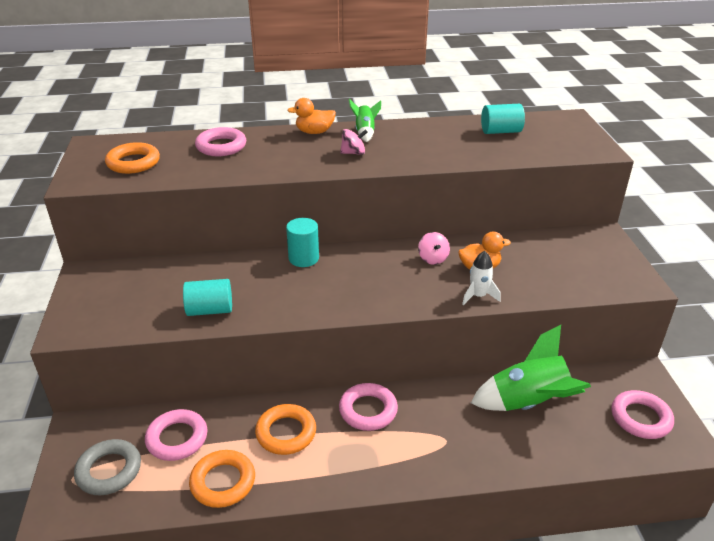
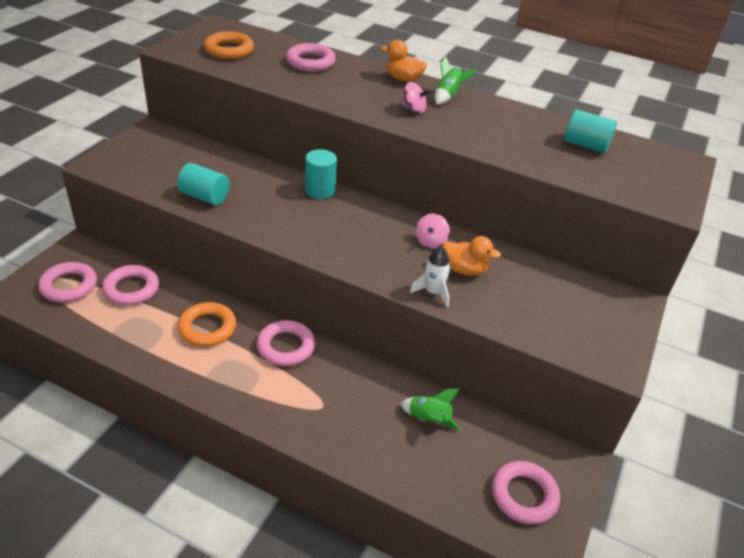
camera: 30 degrees right, 5 degrees up
(109, 471) = (69, 286): grey ring -> pink ring
(223, 482) = (129, 337): orange ring -> none
(528, 403) = (428, 419): green rocket -> green rocket, size x0.51

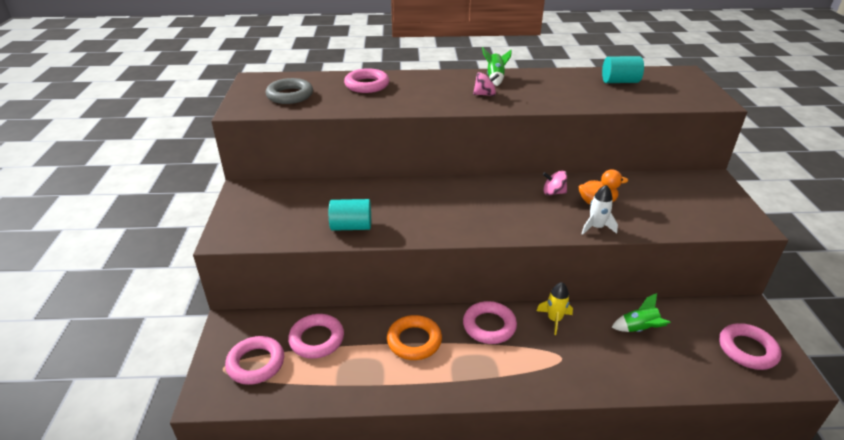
camera: 25 degrees left, 5 degrees down
(229, 50) = (290, 95): orange ring -> grey ring
(320, 190) = (435, 187): turquoise cylinder -> none
(353, 370) = (554, 319): none -> yellow rocket
(403, 79) = (449, 76): orange duck -> none
(430, 241) = (553, 192): pink spinning top -> pink spinning top turned 105 degrees clockwise

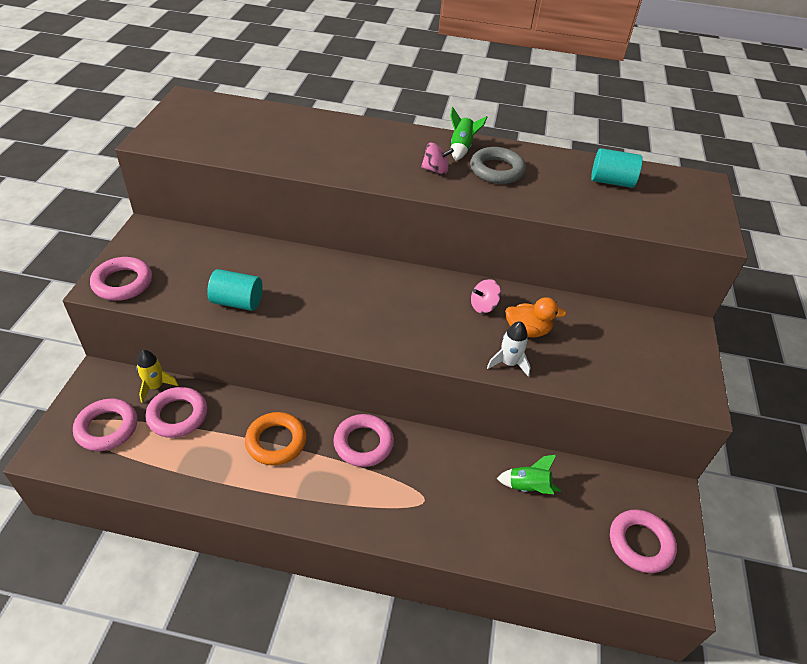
camera: 10 degrees right, 10 degrees up
(290, 95) = (214, 130): grey ring -> grey ring (496, 170)
(367, 85) = (307, 130): pink ring -> pink ring (122, 283)
(553, 192) = (483, 306): pink spinning top -> pink spinning top turned 45 degrees counterclockwise
(554, 319) = (438, 453): yellow rocket -> yellow rocket (155, 386)

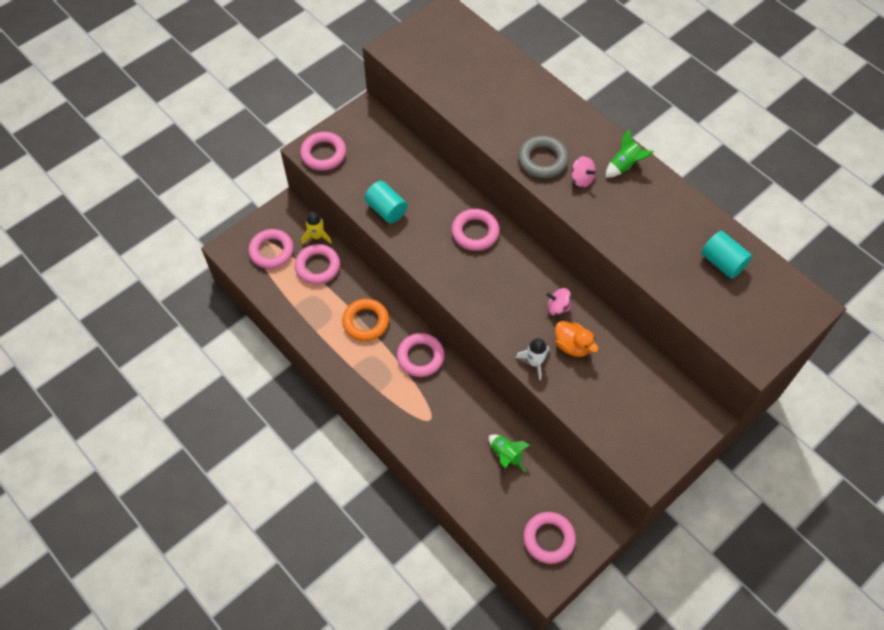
camera: 40 degrees right, 15 degrees up
(348, 281) = (475, 232): none -> pink ring
(496, 170) = (632, 203): grey ring -> grey ring (542, 160)

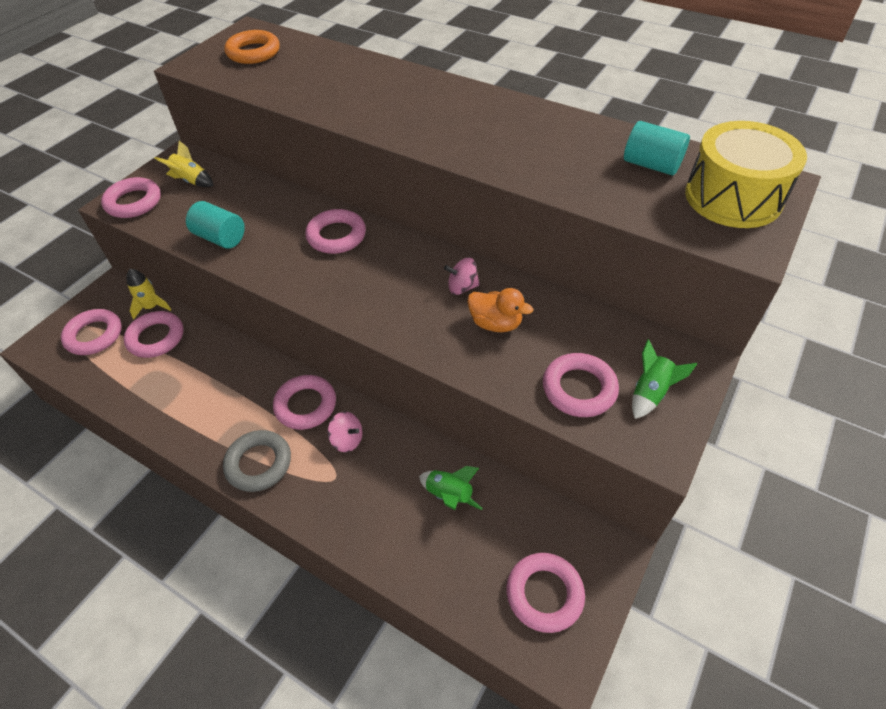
camera: 15 degrees left, 10 degrees down
(366, 322) = (227, 383): orange ring -> orange ring (253, 52)
(370, 142) = (191, 181): none -> yellow rocket
(534, 362) = (453, 354): white rocket -> none
(542, 160) = (394, 120): grey ring -> grey ring (259, 463)
(581, 179) = (447, 127): pink spinning top -> pink spinning top (347, 440)
(612, 414) = (579, 389): none -> pink ring
(624, 165) = (493, 106): green rocket -> green rocket (651, 393)
(768, 310) = (733, 197): none -> yellow drum

